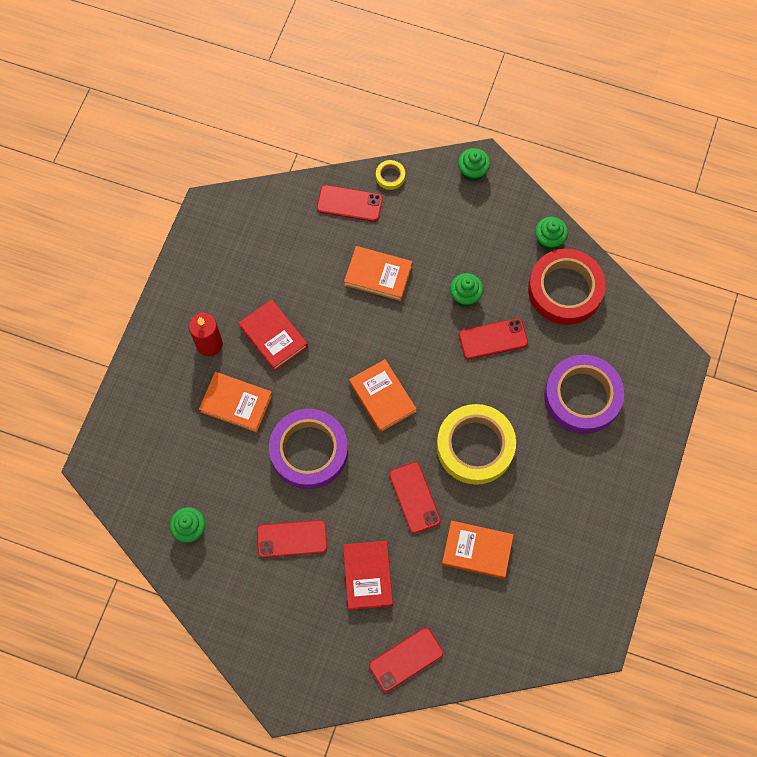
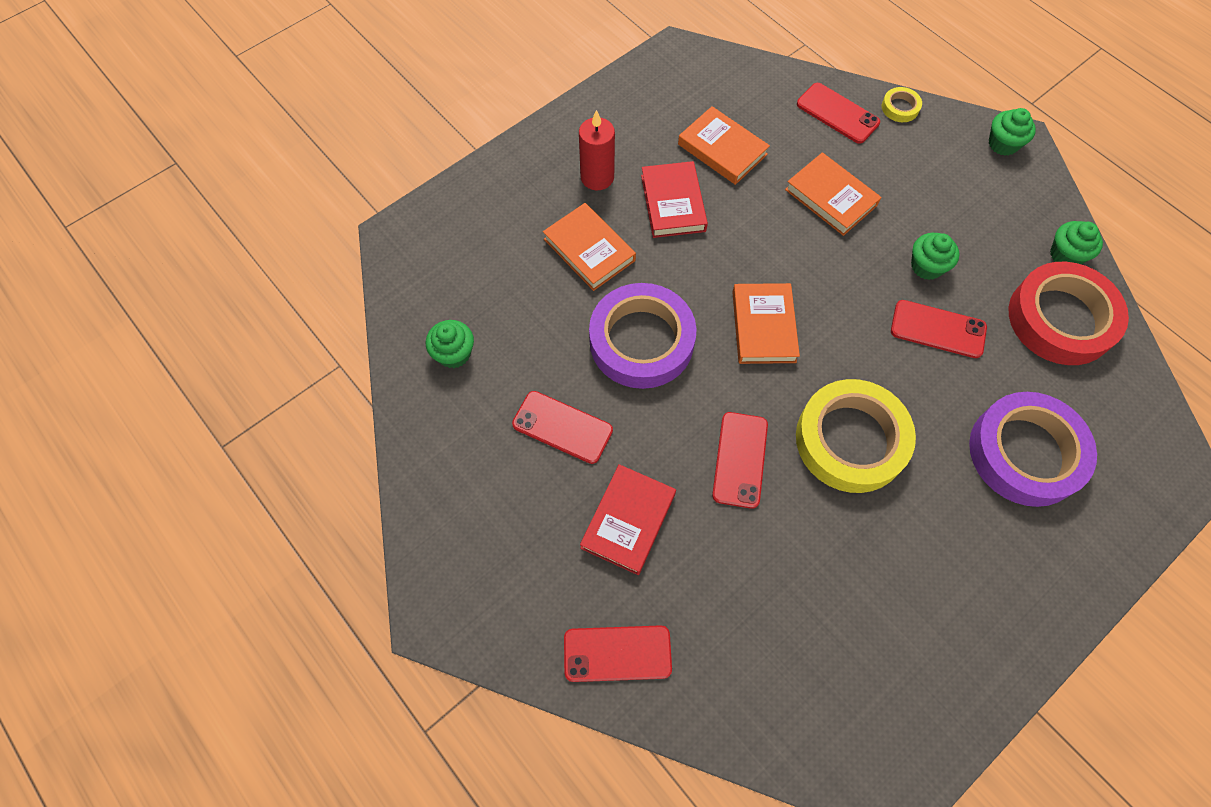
camera: 30 degrees right, 5 degrees down
(477, 550) = (786, 567): orange book -> orange book (722, 149)

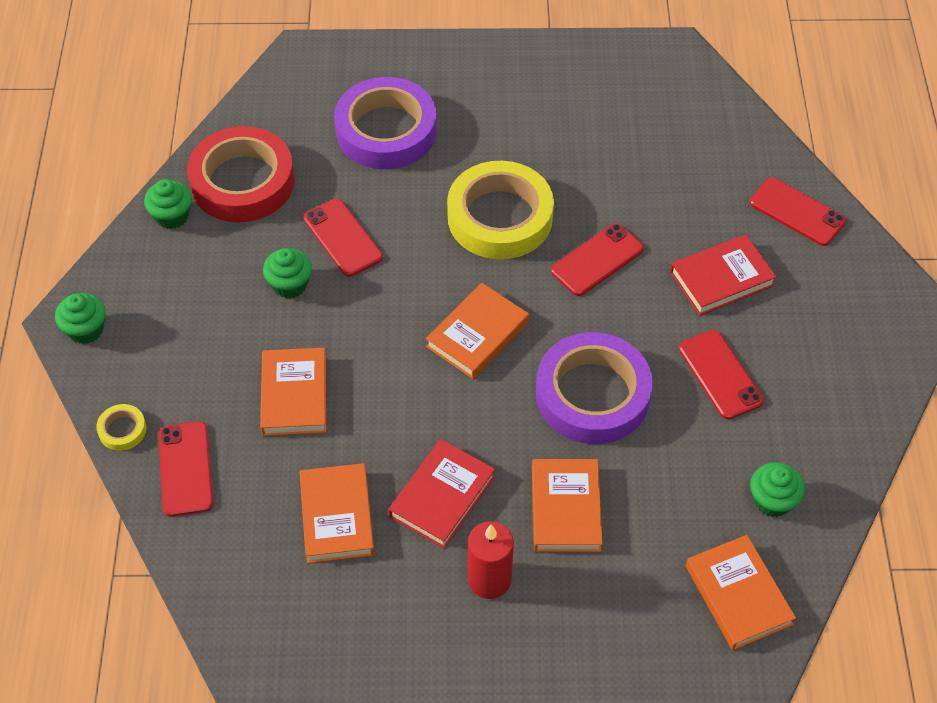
camera: 140 degrees left, 10 degrees down
(434, 273) = (738, 595): none -> orange book

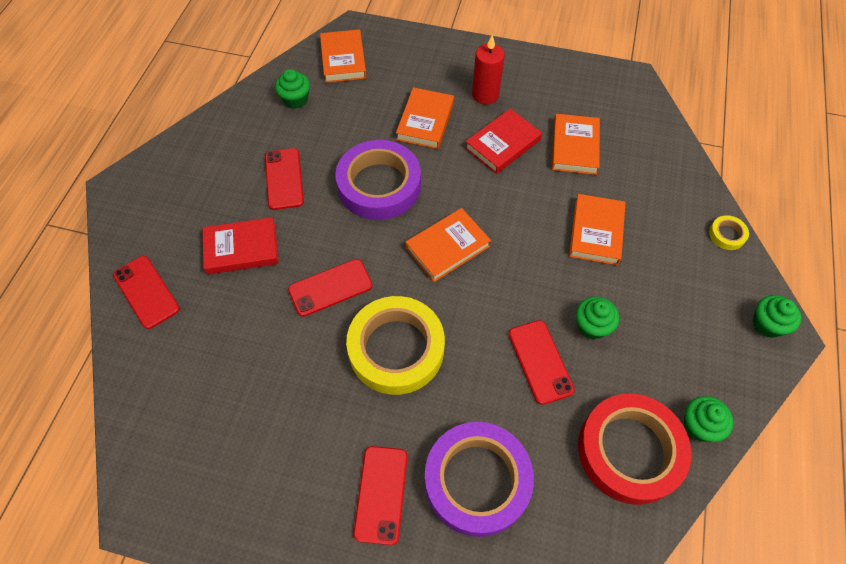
camera: 165 degrees left, 5 degrees up
(185, 469) = (678, 198): red phone -> red phone (381, 494)

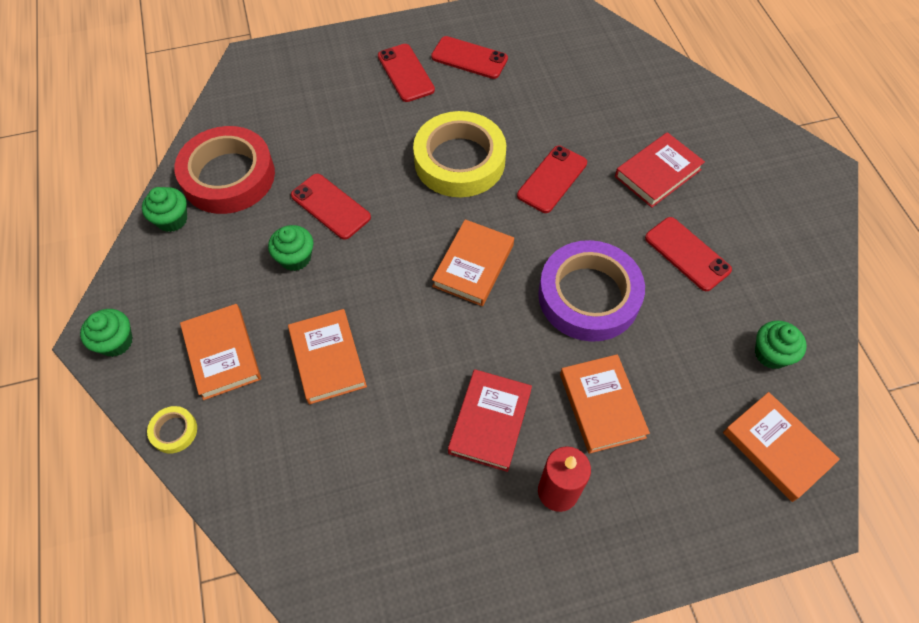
camera: 150 degrees right, 0 degrees up
(146, 292) = (696, 107): red phone -> red phone (469, 58)
(477, 480) = (341, 108): purple tape -> none
(574, 147) = (400, 465): orange book -> orange book (222, 354)

